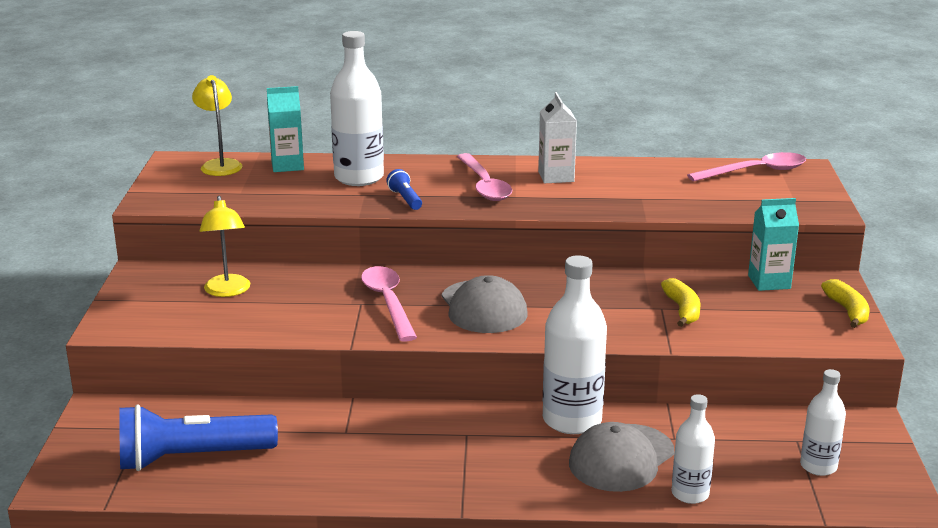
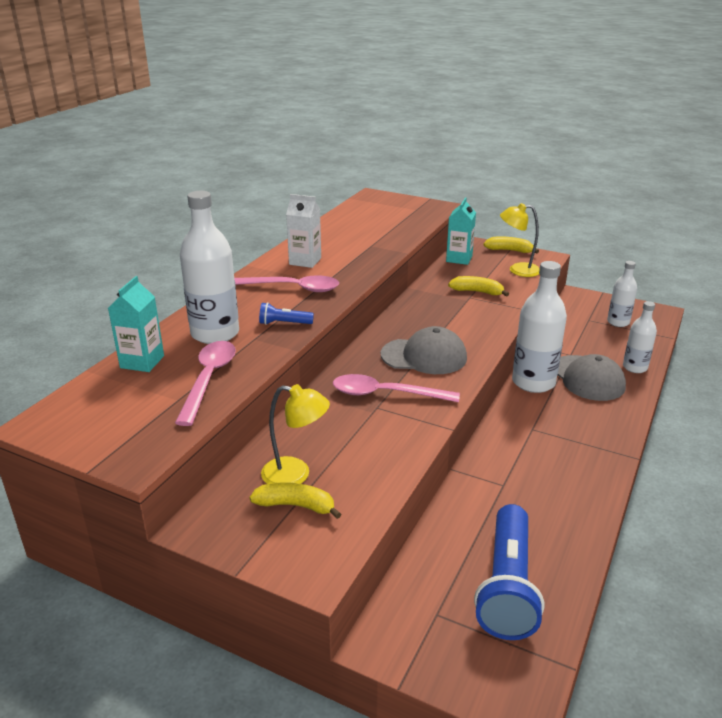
camera: 65 degrees left, 5 degrees up
(186, 301) = (296, 505): none -> yellow banana
(220, 165) = (90, 398): yellow lamp -> yellow lamp (517, 270)
(756, 172) = (365, 207): pink spoon -> pink spoon (209, 379)

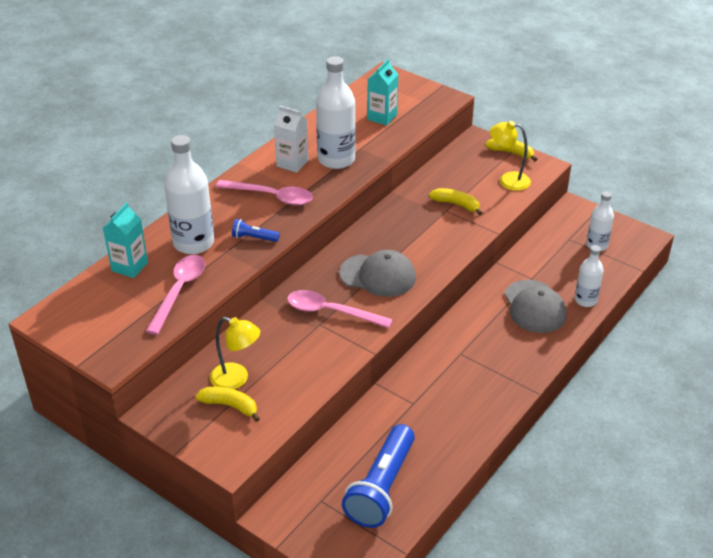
camera: 10 degrees right, 10 degrees up
(459, 259) = (455, 159): turquoise carton -> turquoise carton (382, 117)
(533, 382) = (482, 305): white bottle -> white bottle (336, 159)

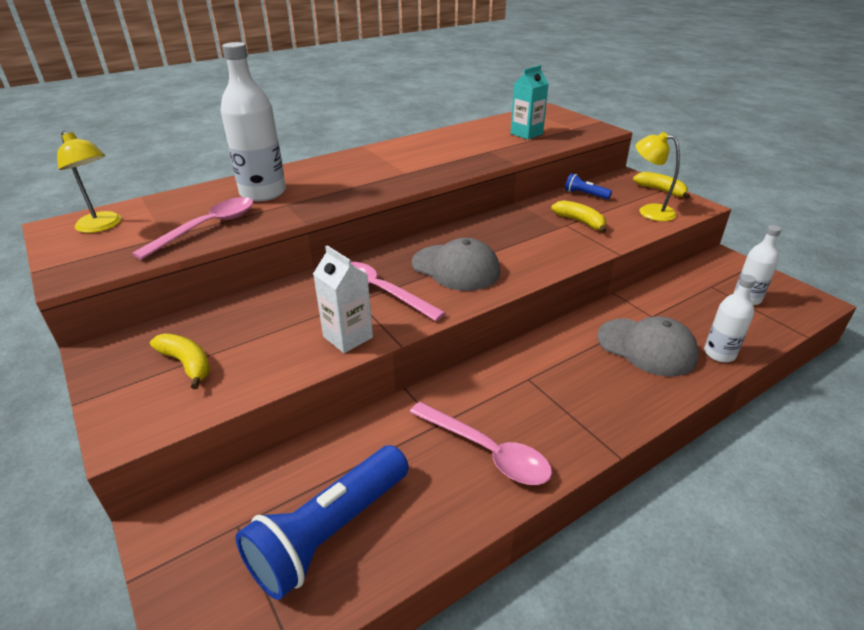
camera: 20 degrees right, 5 degrees down
(129, 267) = (183, 200): turquoise carton -> none
(236, 379) = (220, 336): yellow lamp -> yellow lamp (102, 226)
(254, 238) = (326, 198): blue flashlight -> blue flashlight (585, 194)
(271, 197) = (372, 171): pink spoon -> pink spoon (487, 451)
(292, 163) = (413, 152): white carton -> white carton (348, 337)
(336, 159) = (459, 155): white bottle -> none
(534, 307) = (646, 347): grey cap -> grey cap turned 60 degrees counterclockwise

